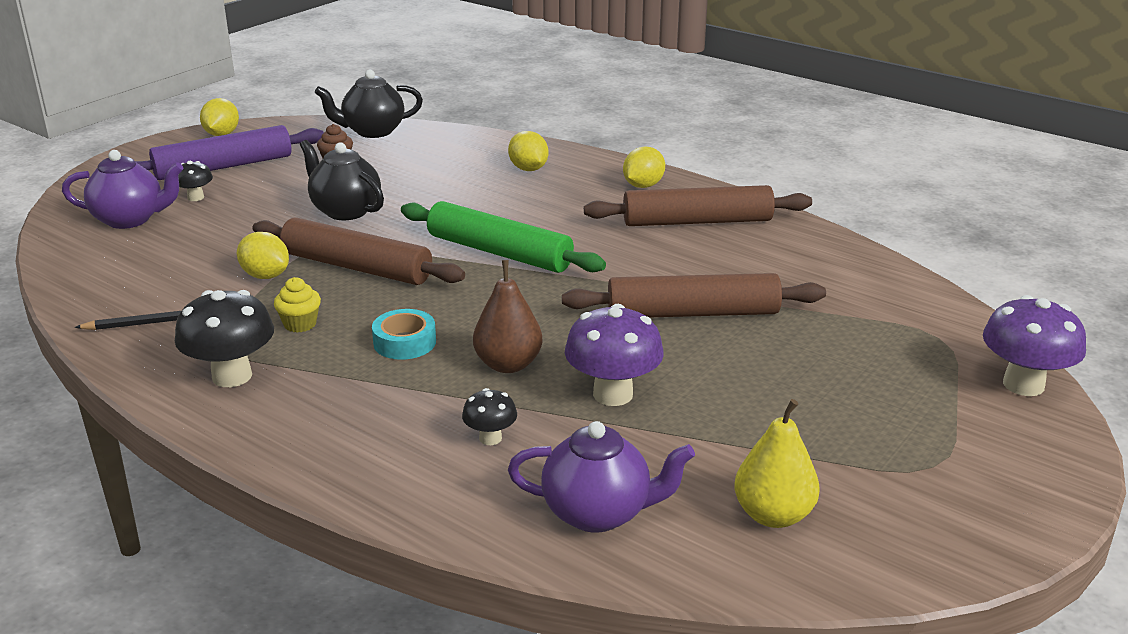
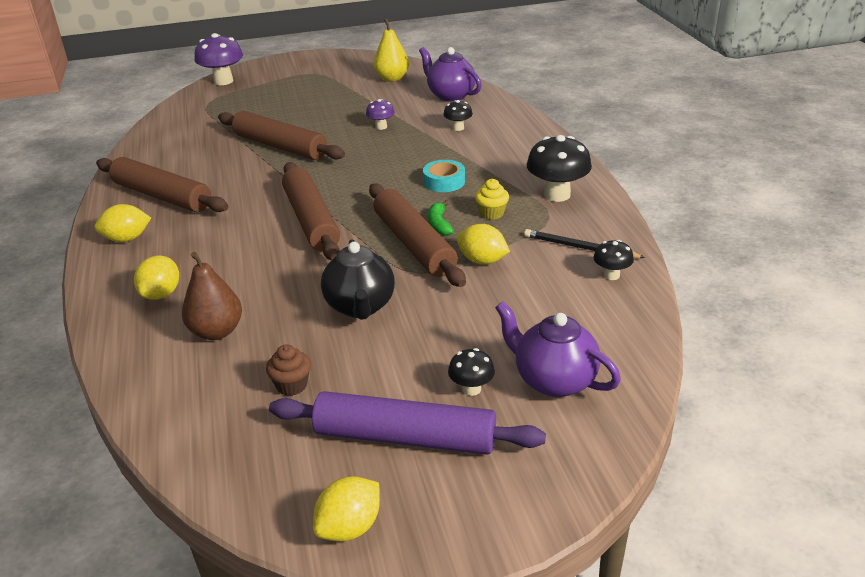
camera: 140 degrees left, 5 degrees up
(110, 306) = (611, 275): none -> black mushroom
(265, 275) = (482, 261): yellow lemon -> yellow lemon turned 45 degrees counterclockwise
(351, 293) = (439, 224): none -> green banana
(372, 131) = (190, 432): black teapot -> none
(499, 252) = (311, 220): green rolling pin -> brown rolling pin
(508, 364) = (407, 153): brown pear -> brown pear (216, 331)
(613, 394) = (381, 127): purple mushroom -> purple mushroom, size x0.53

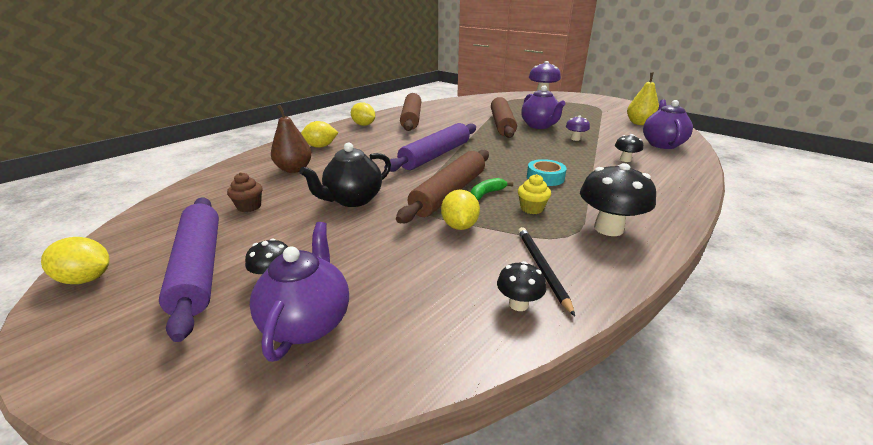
camera: 55 degrees right, 5 degrees down
(311, 220) = (435, 155): brown rolling pin -> purple rolling pin
(319, 128) = (539, 126): none -> purple teapot

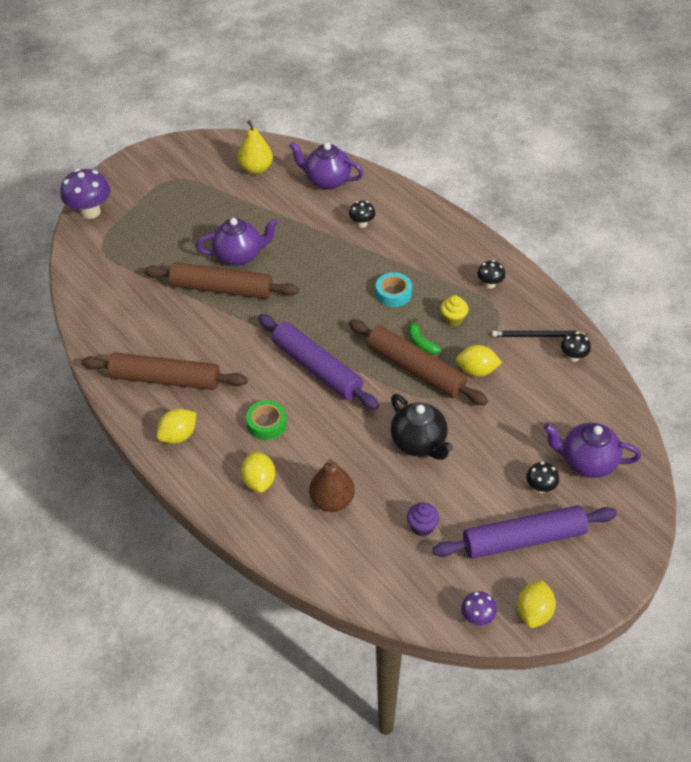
camera: 80 degrees left, 20 degrees up
(249, 207) = (422, 526): brown cupcake -> purple cupcake
(375, 145) = (267, 424): none -> green tape
(575, 139) = (294, 239): purple mushroom -> purple mushroom (477, 618)
(608, 228) = (490, 284): black mushroom -> black mushroom, size x0.53

